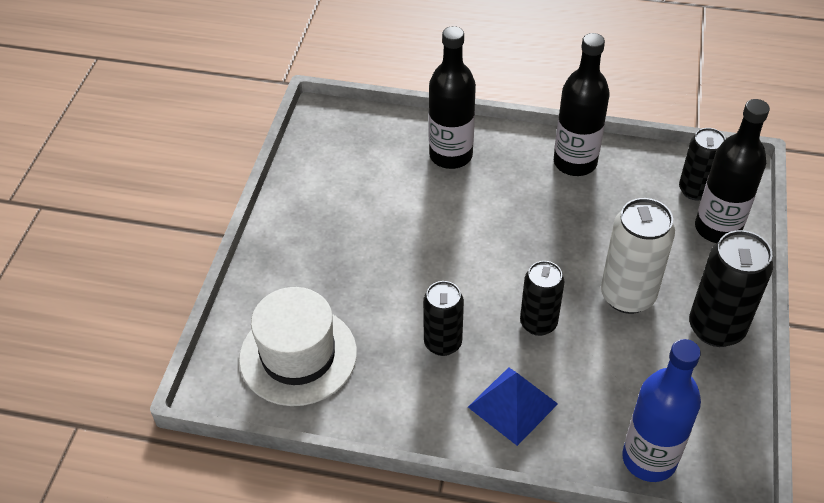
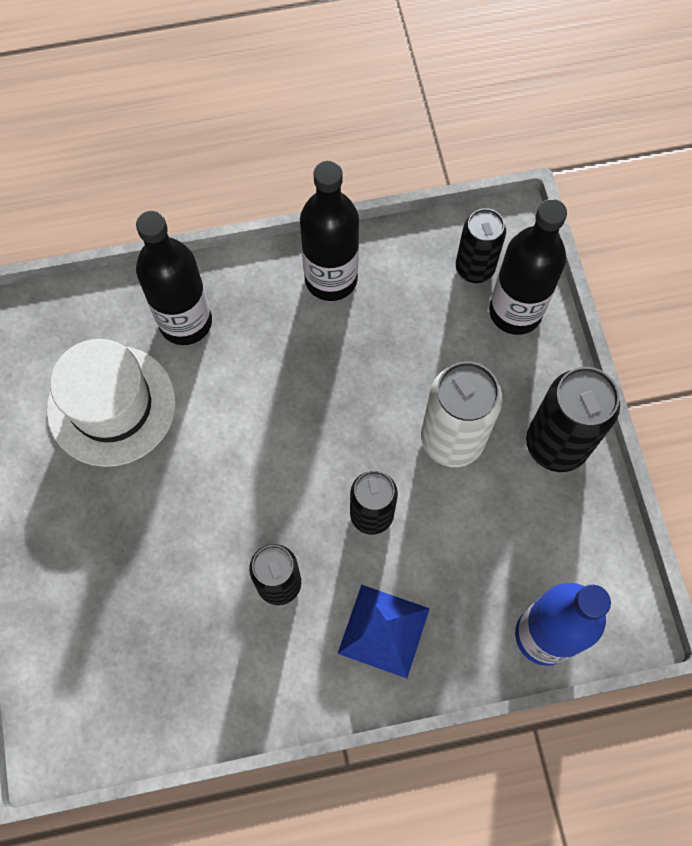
camera: 25 degrees left, 20 degrees up
(298, 355) = (125, 668): white hat -> white hat (111, 405)

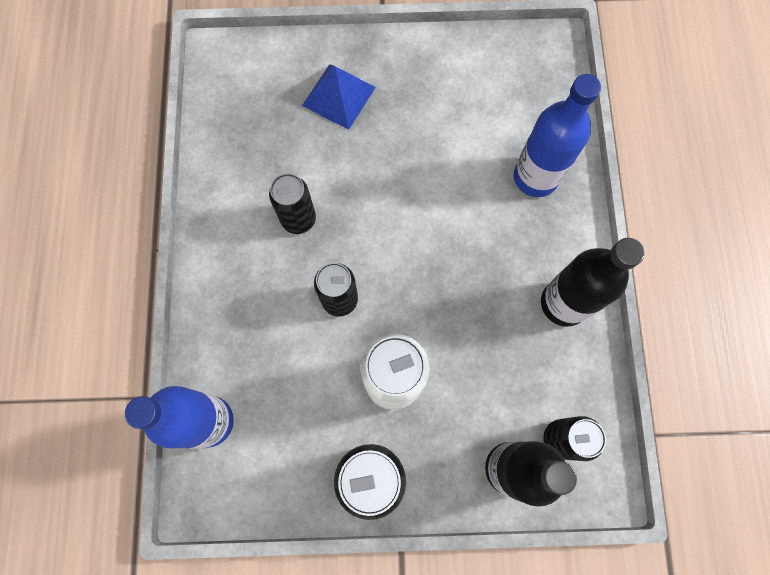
camera: 100 degrees right, 5 degrees up
(111, 405) = (468, 114): white hat -> none
(185, 322) = (535, 177): black bottle -> blue bottle
(384, 630) = (244, 292): blue pyramid -> blue pyramid (339, 96)

